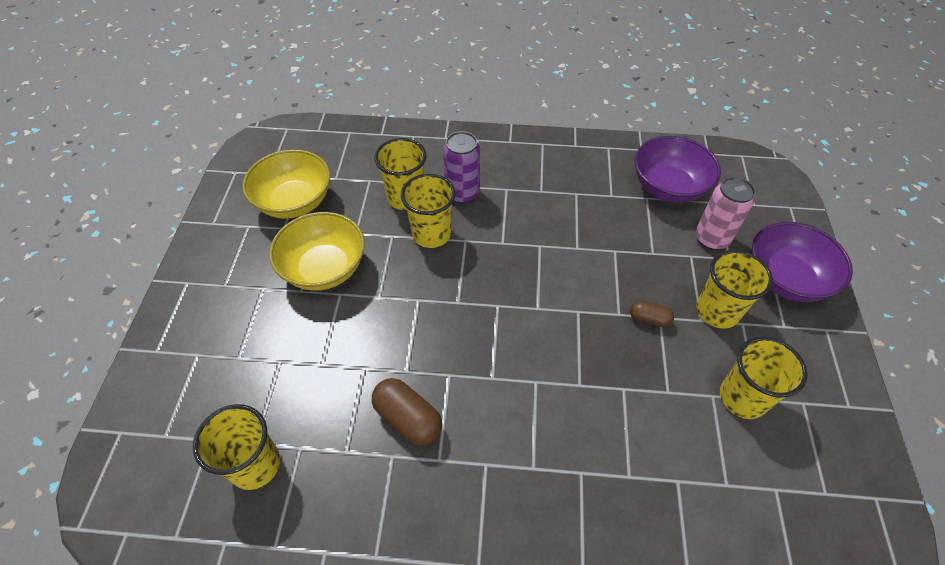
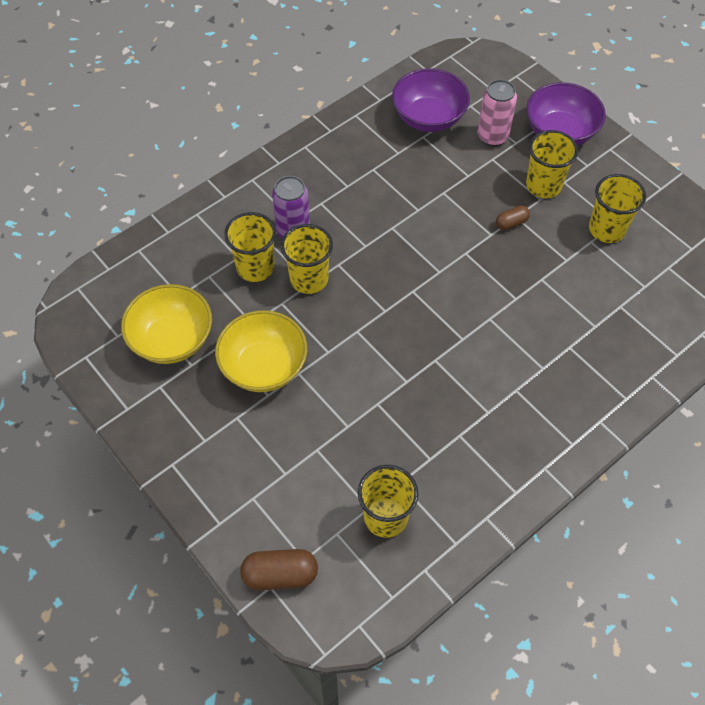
camera: 45 degrees left, 5 degrees up
(408, 419) = (443, 407): brown capsule -> brown capsule (280, 575)

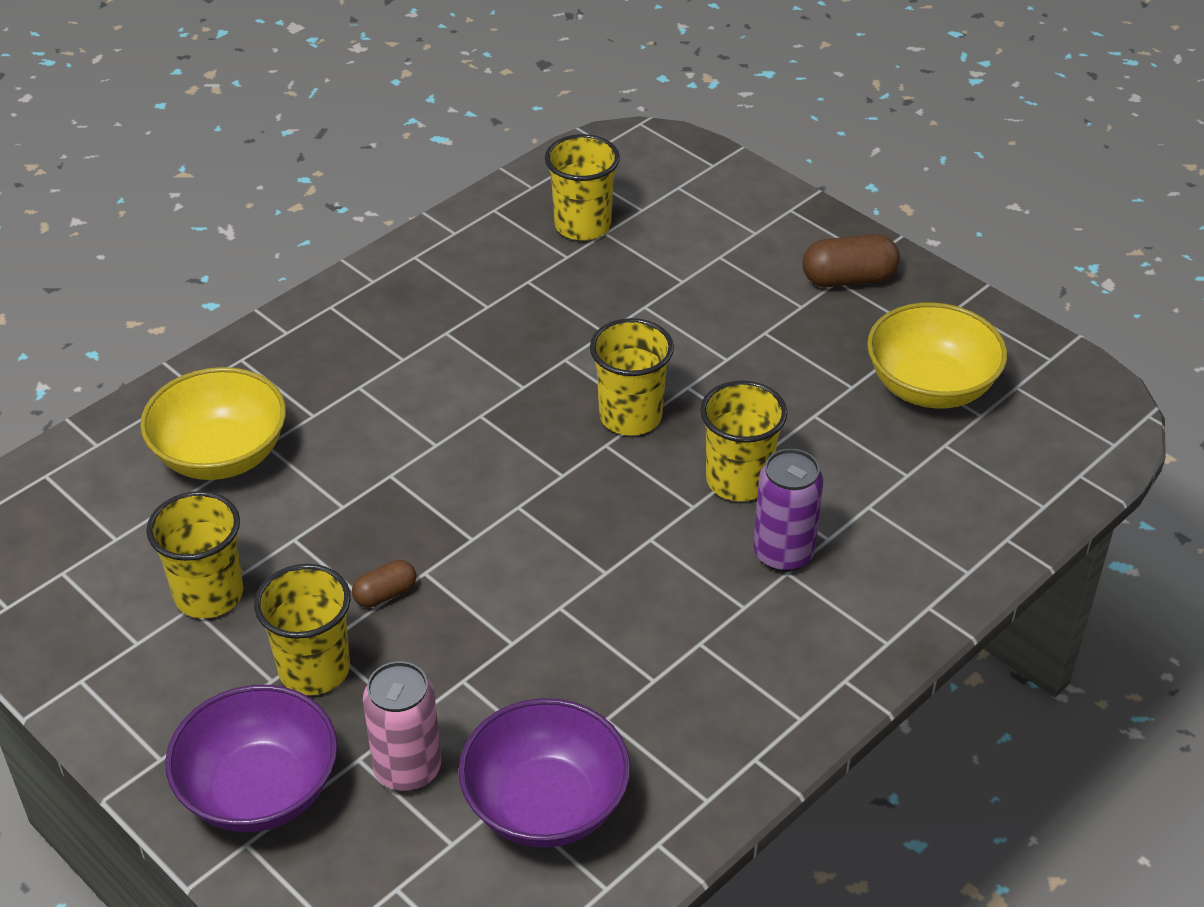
camera: 175 degrees right, 15 degrees down
(255, 267) = (833, 492): yellow cup -> yellow cup (630, 416)
(264, 366) = (780, 363): yellow bowl -> yellow bowl (221, 455)
(280, 575) = (703, 174): brown capsule -> brown capsule (848, 279)

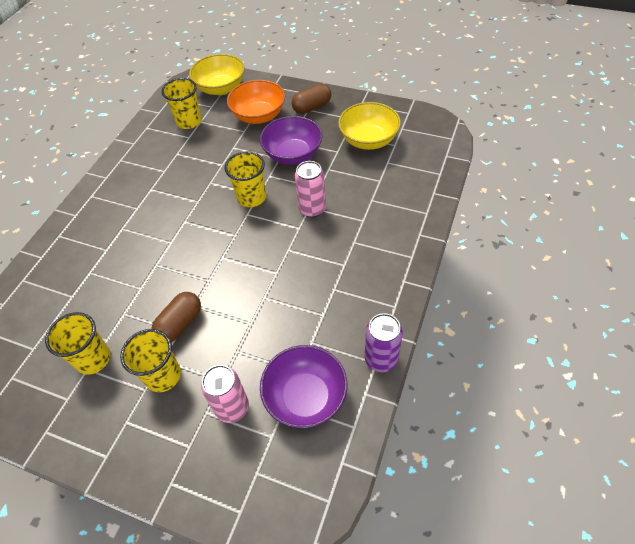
camera: 20 degrees left, 10 degrees up
(221, 455) = (69, 286): yellow bowl -> yellow bowl (221, 88)
(260, 790) = (164, 451): purple bowl -> purple bowl (293, 154)
(385, 594) = (180, 323): brown capsule -> brown capsule, size x1.70
(728, 260) = (259, 116): none -> orange bowl
(738, 480) = (312, 209): yellow cup -> pink can
(783, 553) = (348, 234): purple can -> purple can (381, 359)

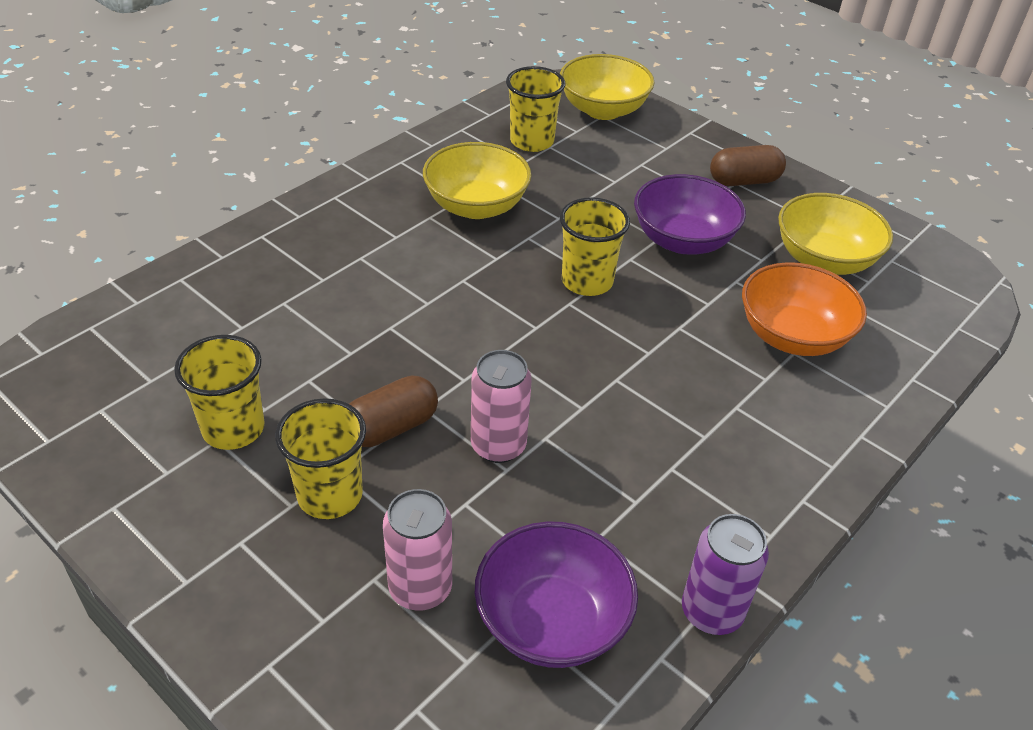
camera: 15 degrees right, 10 degrees down
(174, 173) = (476, 206): none -> yellow bowl
(259, 116) = (649, 167): orange bowl -> orange bowl (792, 336)
(312, 209) = (683, 332): pink can -> pink can (498, 446)

